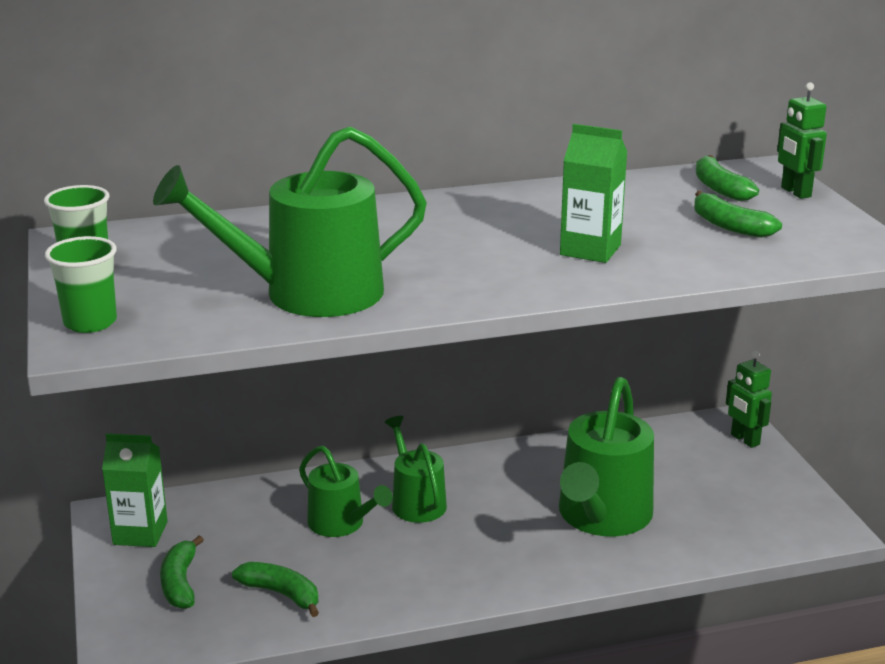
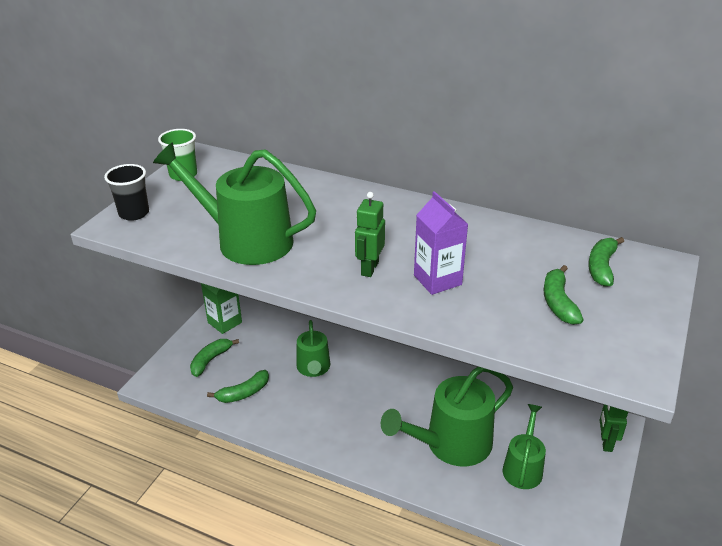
camera: 40 degrees right, 10 degrees up
(90, 322) = (134, 213): green cup -> black cup
(281, 594) = (243, 393): green banana -> green banana turned 75 degrees clockwise
(416, 502) = (363, 376): green watering can -> green watering can (523, 467)
(590, 250) = (437, 280): green carton -> purple carton
(795, 192) = (655, 294): green robot -> green robot (369, 268)

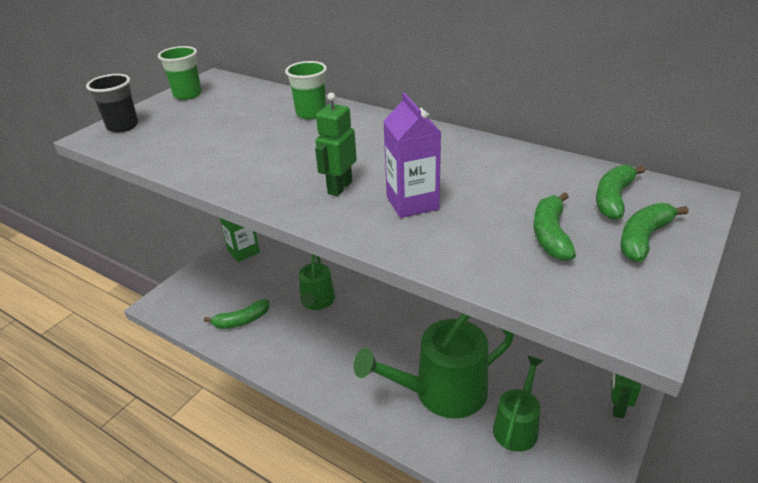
camera: 10 degrees right, 0 degrees up
(210, 360) = (220, 286): green banana -> green banana (643, 238)
(246, 240) = (221, 155): green watering can -> none
(315, 192) = (311, 113): none -> green cup

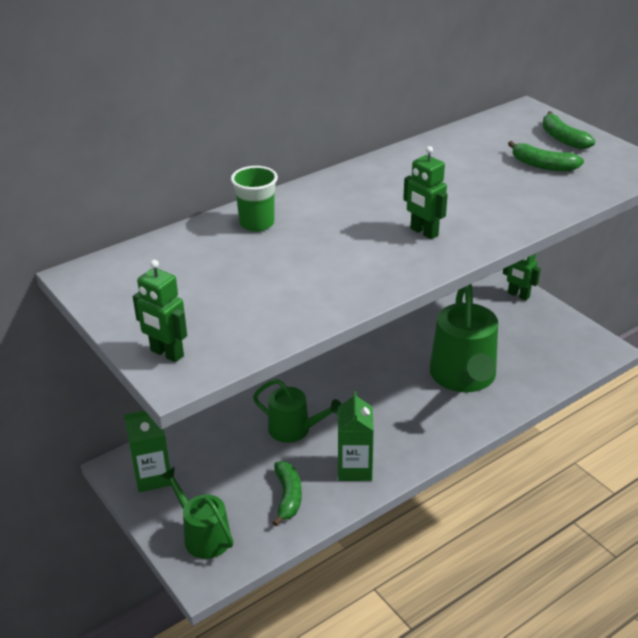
camera: 70 degrees left, 0 degrees up
(122, 126) = (166, 353): black cup -> green robot
(187, 94) = (114, 298): green cup -> none
(284, 349) = (354, 468): none -> green carton
(412, 203) = (470, 205): purple carton -> none
(517, 426) = (516, 348): green watering can -> green watering can (203, 536)
(613, 199) = (511, 133): green banana -> none

